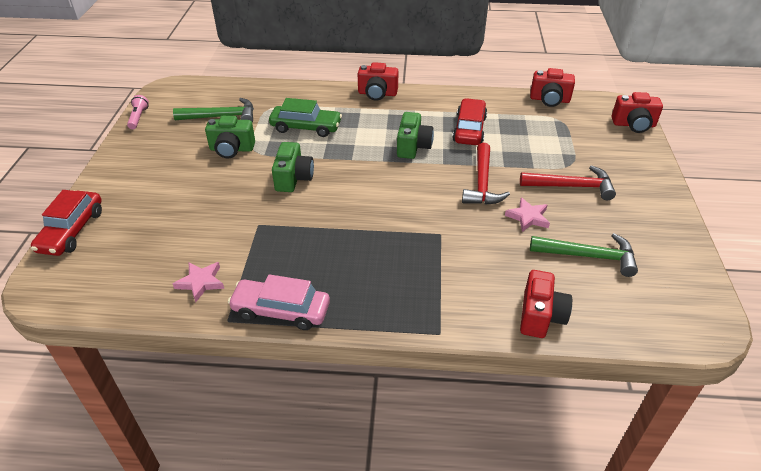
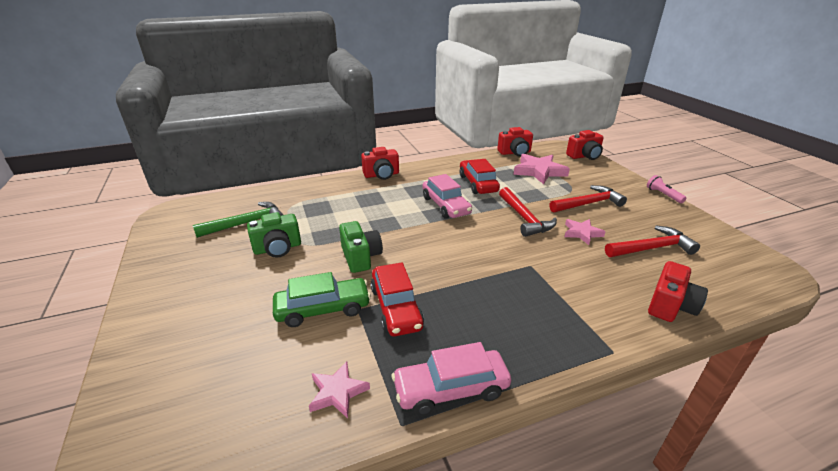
camera: 25 degrees left, 10 degrees down
(72, 231) = (125, 390): red car -> red car (396, 308)
(138, 118) = (150, 245): pink flashlight -> pink flashlight (663, 195)
(306, 127) = (339, 213): green car -> green car (323, 309)
(413, 147) = (445, 205): green camera -> pink car
(540, 316) = (670, 306): red camera -> red camera turned 45 degrees clockwise
(554, 132) = (539, 171): none -> pink star
(588, 256) = (651, 248): green hammer -> red hammer

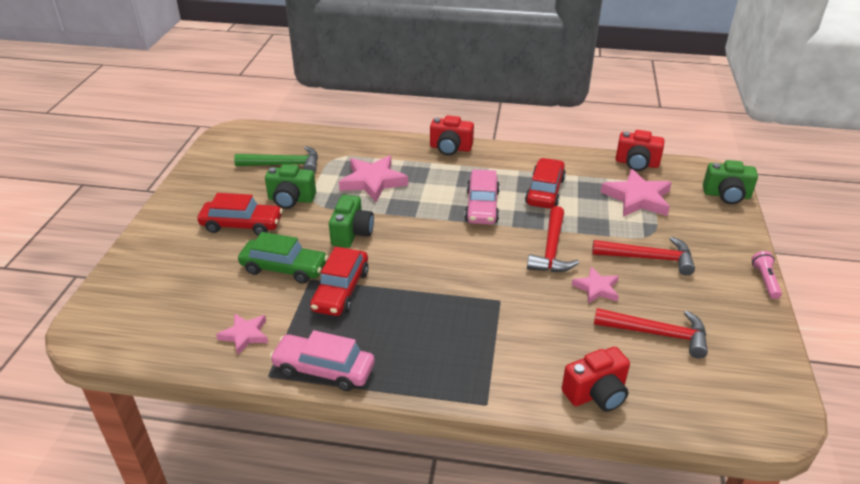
camera: 30 degrees right, 5 degrees up
(244, 286) = (242, 225): none -> red car
(342, 213) = (373, 181): none -> pink star
(584, 156) = (726, 195): red camera -> green camera

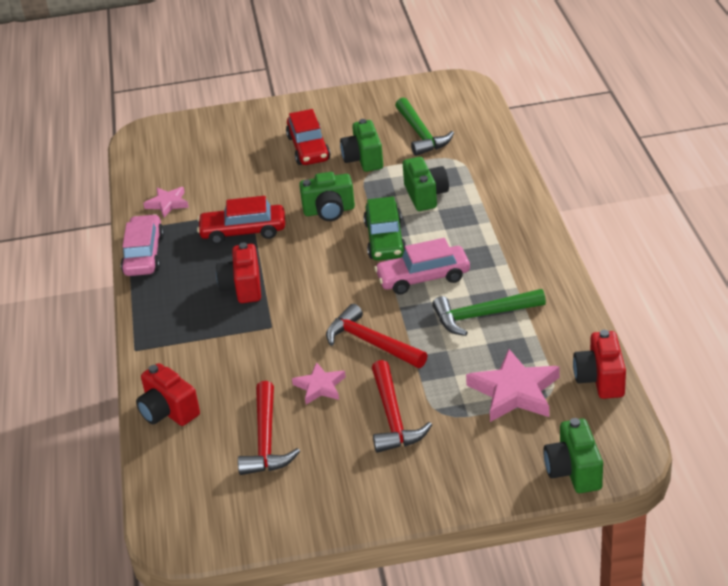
camera: 75 degrees right, 0 degrees up
(284, 268) = (259, 192): green car -> green car (385, 239)
(373, 181) = (425, 196): pink star -> green camera
(450, 148) = (530, 226): red camera -> red camera (243, 287)
(545, 191) = (483, 316): red car -> green hammer
(551, 249) = (371, 343): red hammer -> red hammer turned 45 degrees clockwise
(765, 280) = (398, 518): pink flashlight -> none

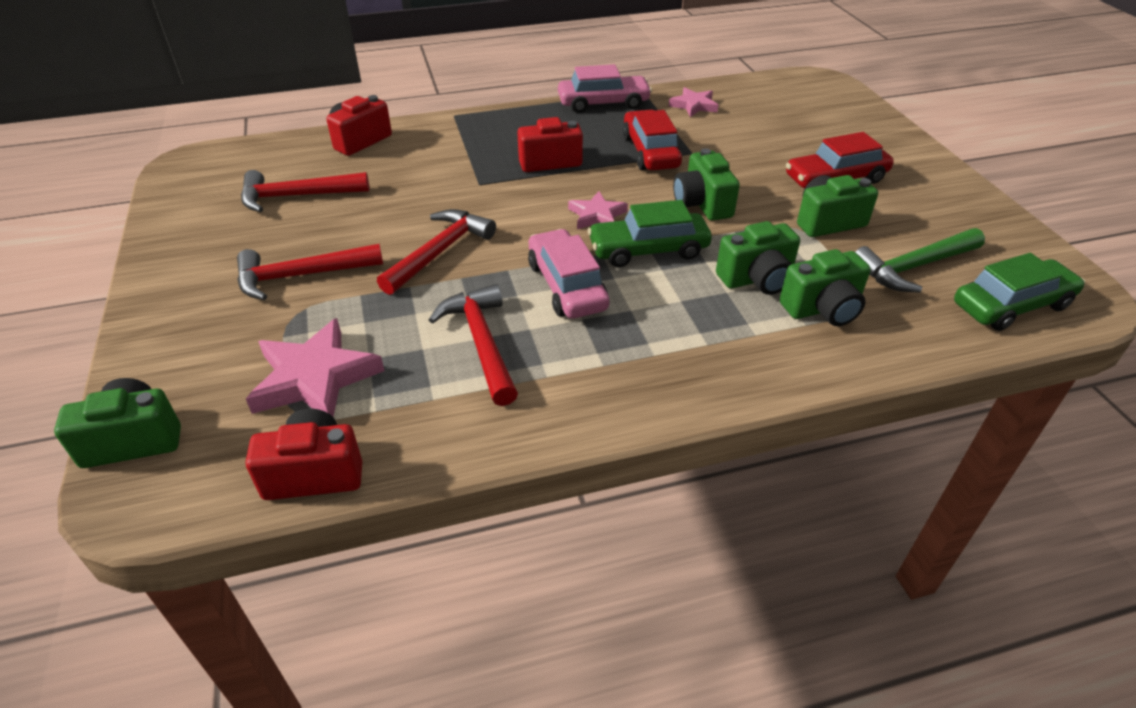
camera: 80 degrees right, 5 degrees up
(320, 386) = (370, 222): pink star -> pink star (597, 215)
(459, 174) = (823, 309): none -> green camera
(463, 108) = (1011, 305): none -> green car
(483, 316) = (482, 343): green hammer -> red hammer

